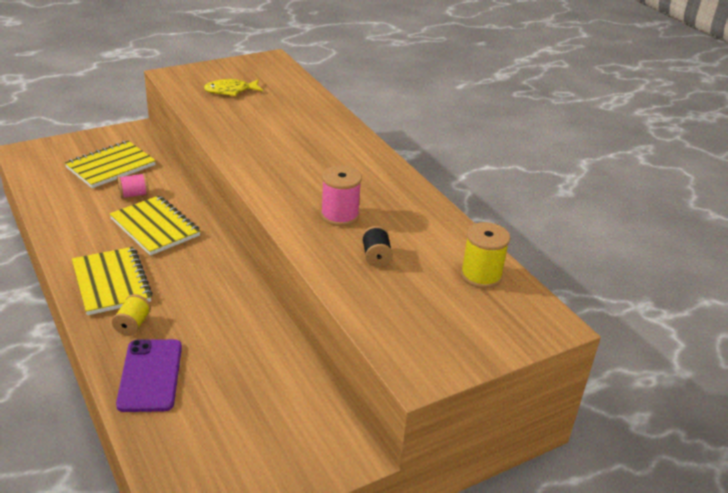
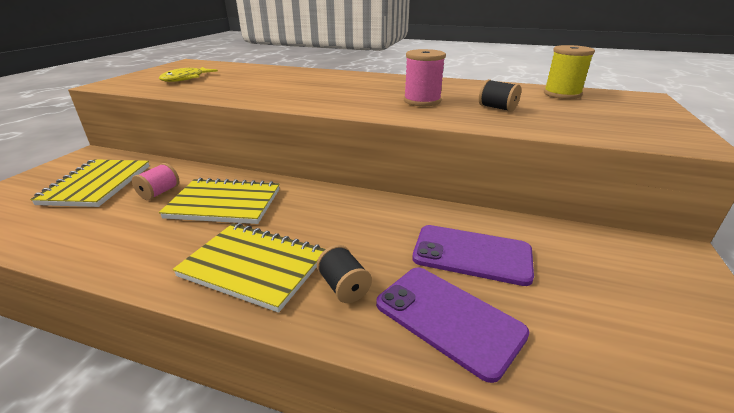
camera: 40 degrees left, 5 degrees down
(132, 325) = (344, 287): yellow spool -> black spool
(227, 357) = (472, 254): none -> purple phone

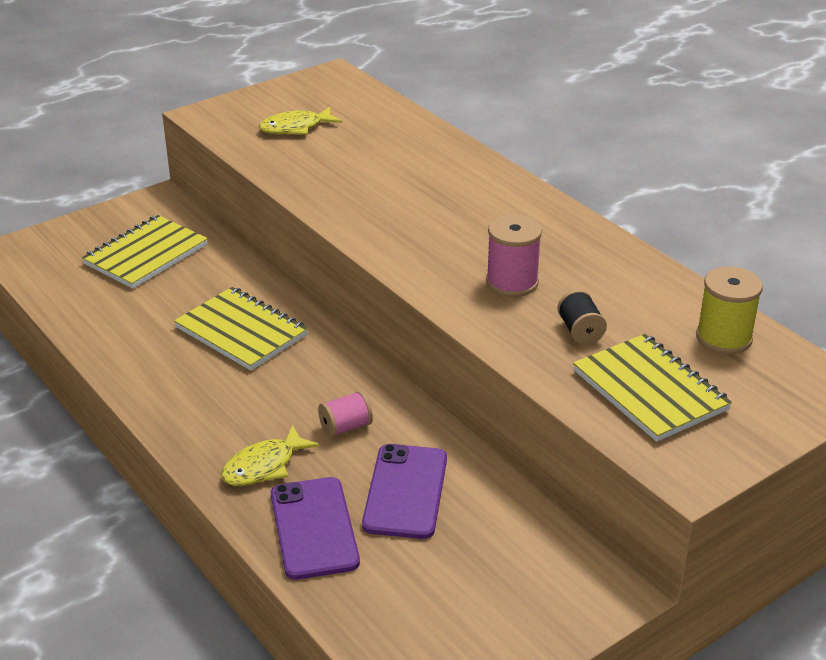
camera: 35 degrees right, 5 degrees up
(159, 193) = (194, 290): pink spool -> pink spool (345, 427)
(253, 266) = (212, 414): yellow notebook -> yellow notebook (650, 390)
(344, 287) = (264, 466): black spool -> yellow fish
(472, 254) = (405, 491): purple phone -> purple phone turned 45 degrees clockwise

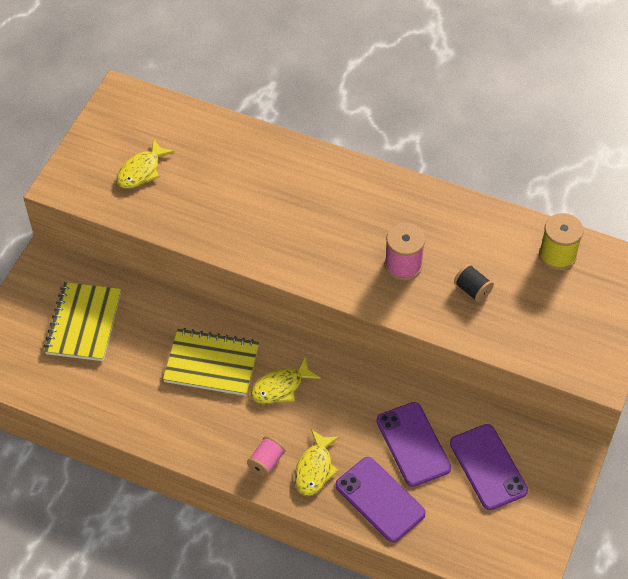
camera: 30 degrees left, 20 degrees up
(297, 378) = (281, 387): none -> yellow fish
(345, 427) = (341, 412): pink spool -> pink spool (266, 462)
(484, 554) = (488, 467): none -> purple phone
(650, 390) = (542, 321): yellow notebook -> none

